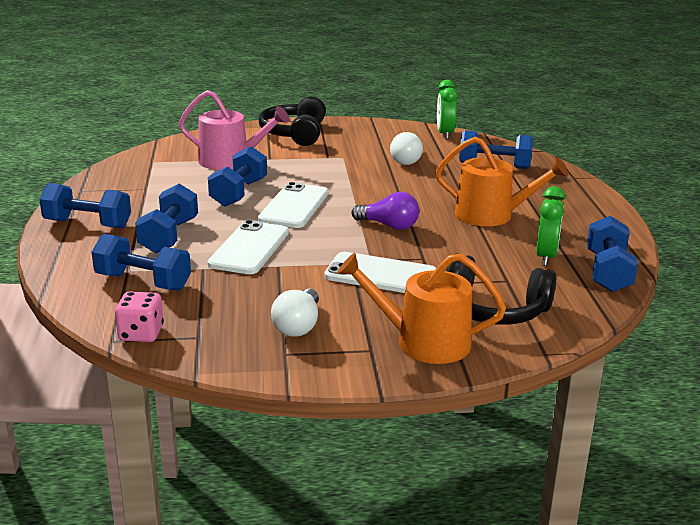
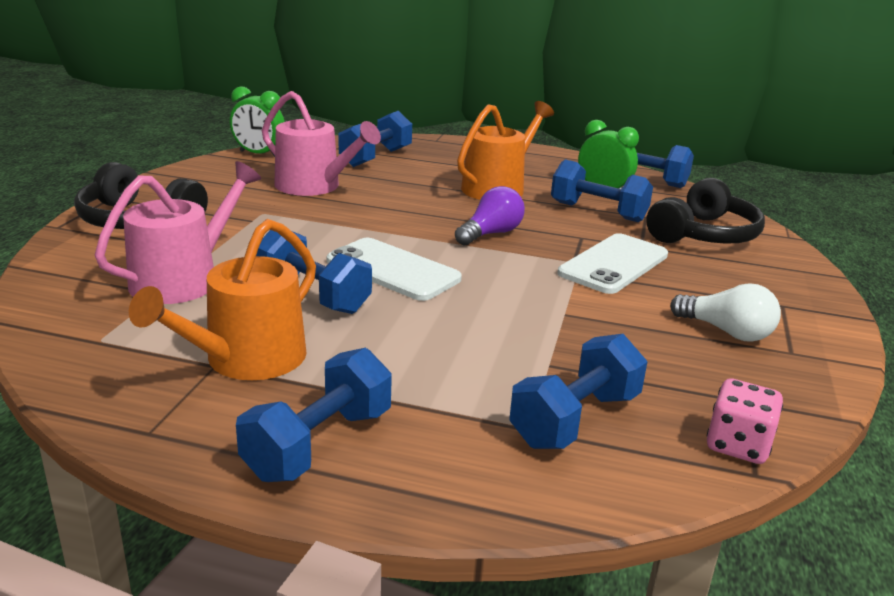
camera: 70 degrees left, 0 degrees up
(169, 236) = (425, 373): blue dumbbell -> blue dumbbell (598, 212)
(249, 248) = (504, 321): white phone -> none
(407, 160) = (314, 186): white light bulb -> pink watering can
(423, 342) = (766, 277): orange watering can -> orange watering can (247, 359)

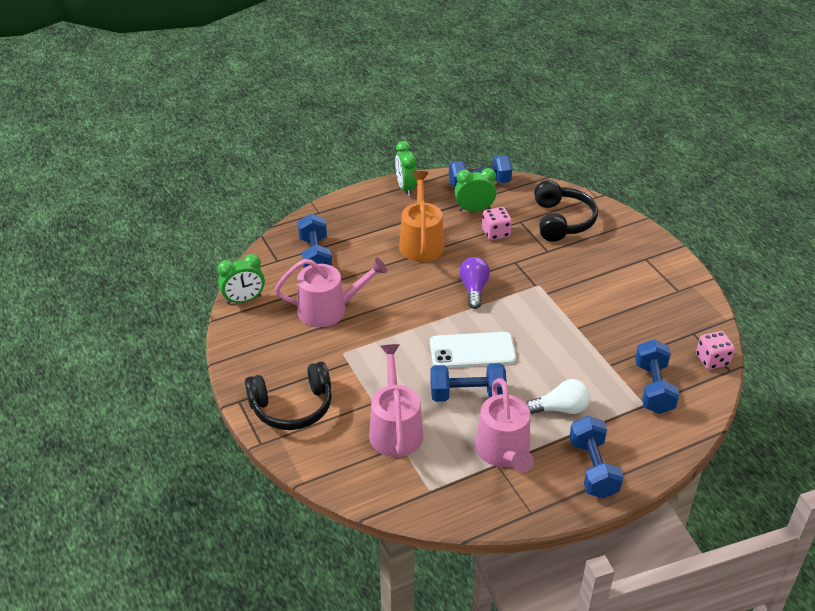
camera: 40 degrees left, 15 degrees up
(247, 359) = (504, 452): orange watering can -> pink watering can
(553, 156) = (405, 188): none -> green clock
(598, 212) = (496, 233): blue dumbbell -> pink dice
(613, 264) = (553, 275): white phone -> none
(727, 332) = (645, 294): white light bulb -> white light bulb (561, 408)

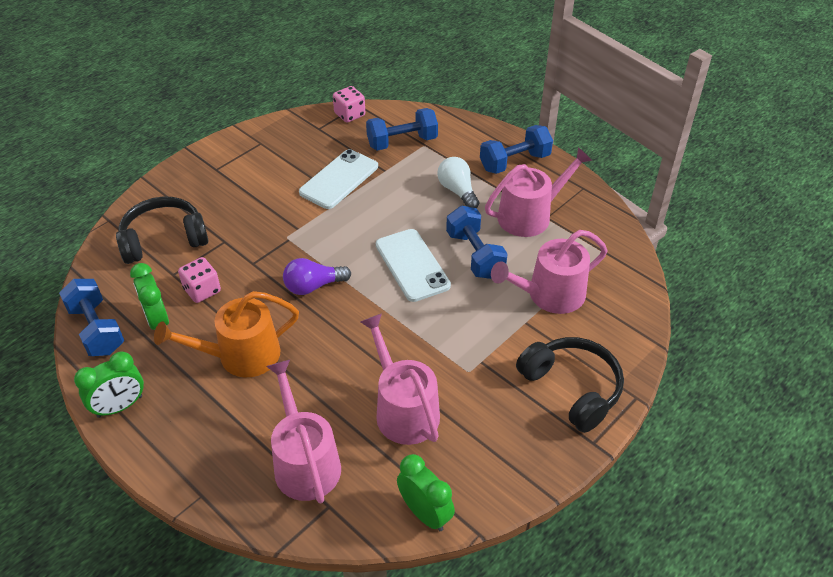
camera: 110 degrees left, 5 degrees up
(315, 256) = (305, 462): blue dumbbell -> pink watering can
(606, 331) = (339, 179): none -> white phone

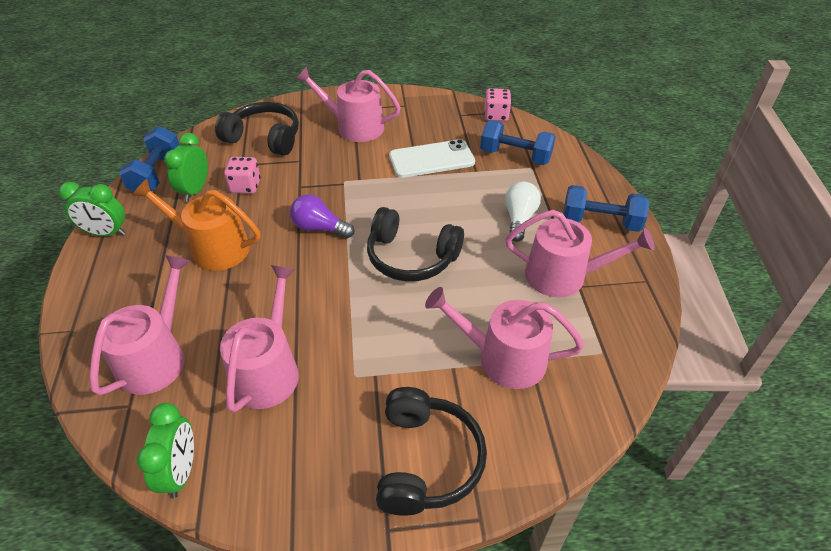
camera: 40 degrees right, 0 degrees up
(238, 185) = (354, 127): none -> pink watering can
(412, 265) = (411, 257): white phone -> black headphones
(475, 255) = (474, 280): blue dumbbell -> none

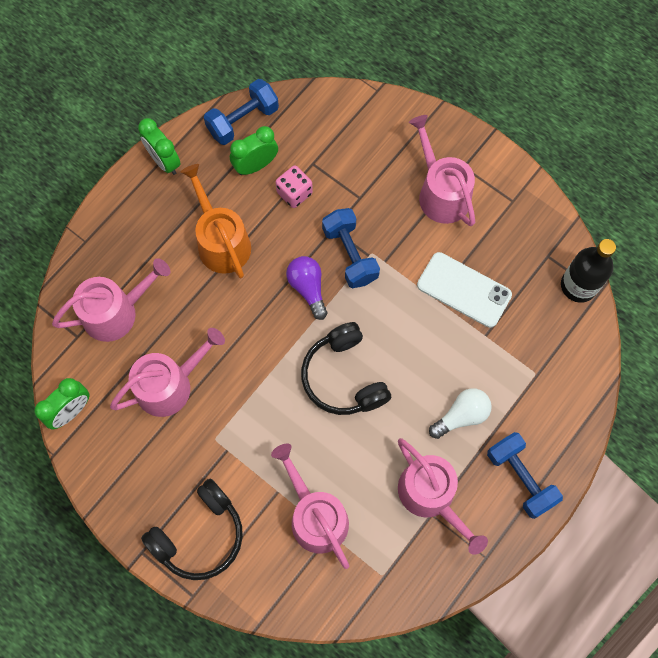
camera: 45 degrees right, 25 degrees up
(264, 138) = (356, 144): black headphones -> none
(496, 115) = (578, 285): pink dice -> black bottle
(515, 156) = (537, 349): blue dumbbell -> blue dumbbell (350, 255)

